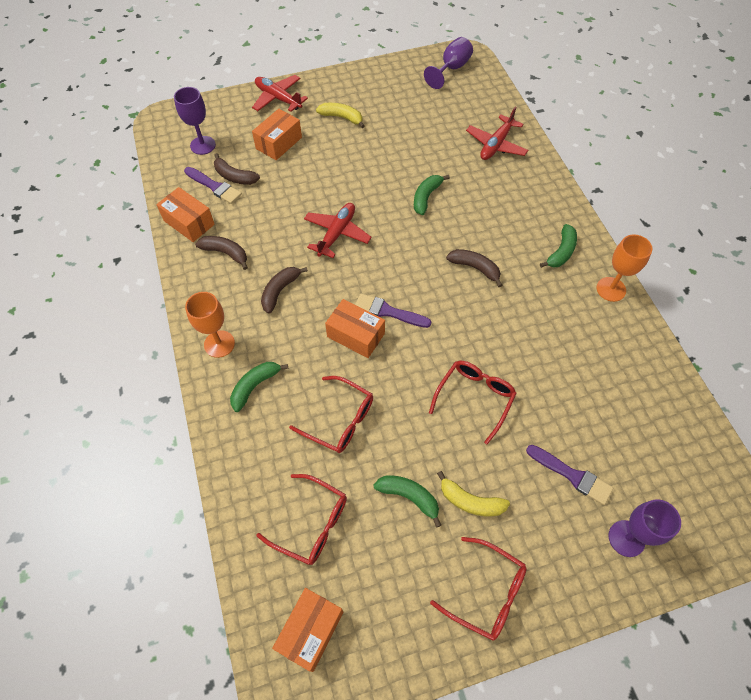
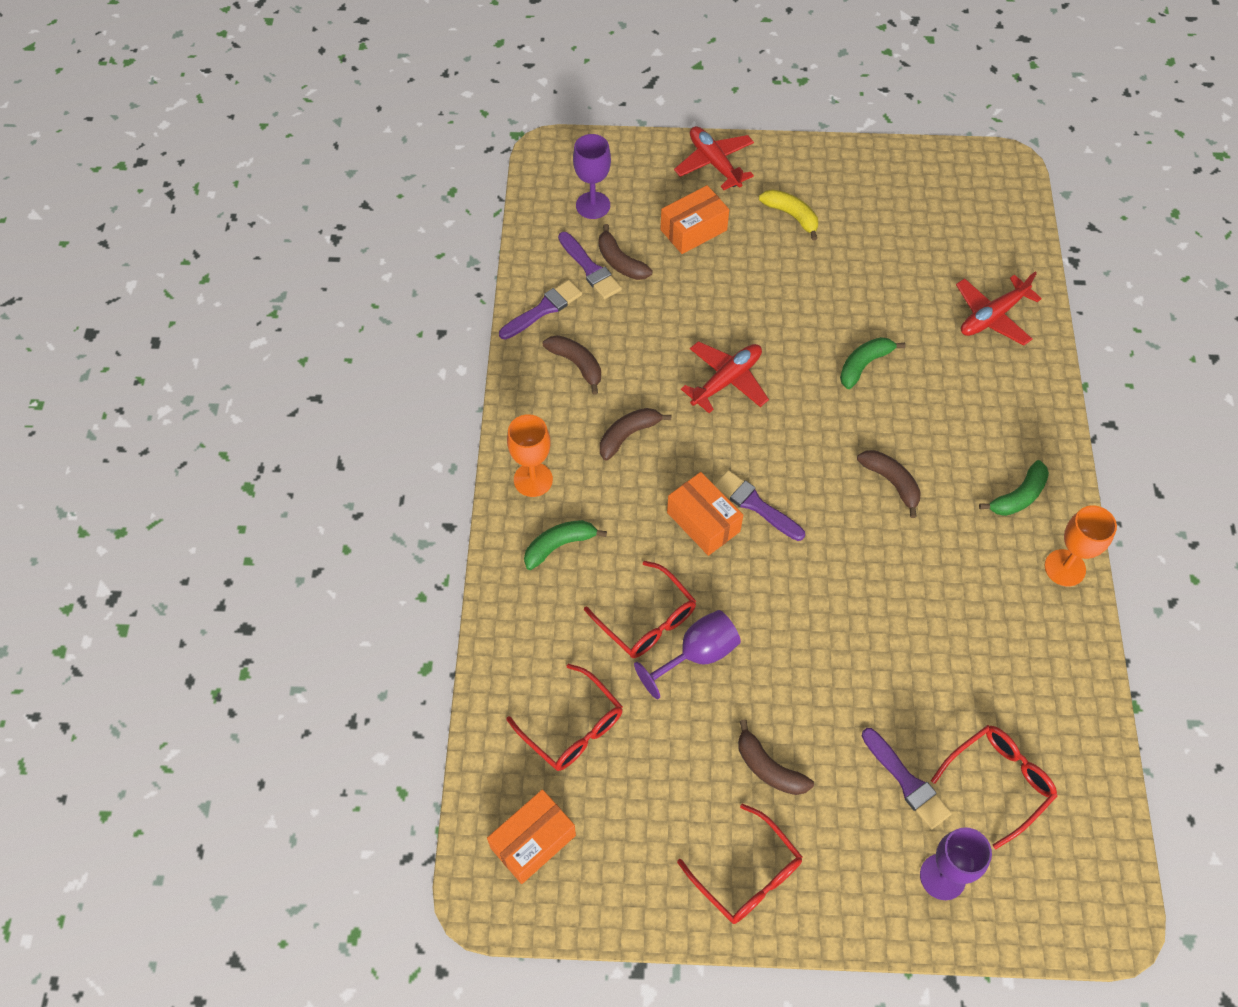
camera: 20 degrees right, 0 degrees up
(189, 222) = (543, 309): orange box -> purple brush
(409, 497) = (697, 737): green banana -> none
(451, 69) = (975, 183): purple goblet -> purple goblet (697, 654)
(470, 501) = (768, 768): yellow banana -> brown banana
(474, 398) = (823, 648): red glasses -> red glasses (999, 782)

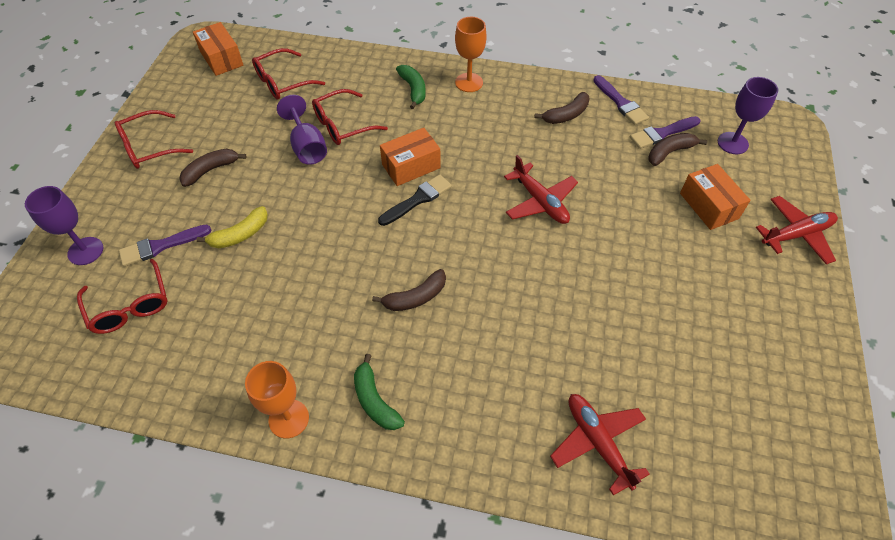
camera: 100 degrees right, 5 degrees down
(628, 435) = (496, 135): brown banana -> none
(755, 504) = (418, 199): purple brush -> black brush
(791, 216) = (732, 284): yellow banana -> yellow banana (240, 235)
(864, 365) = (545, 305): green banana -> none

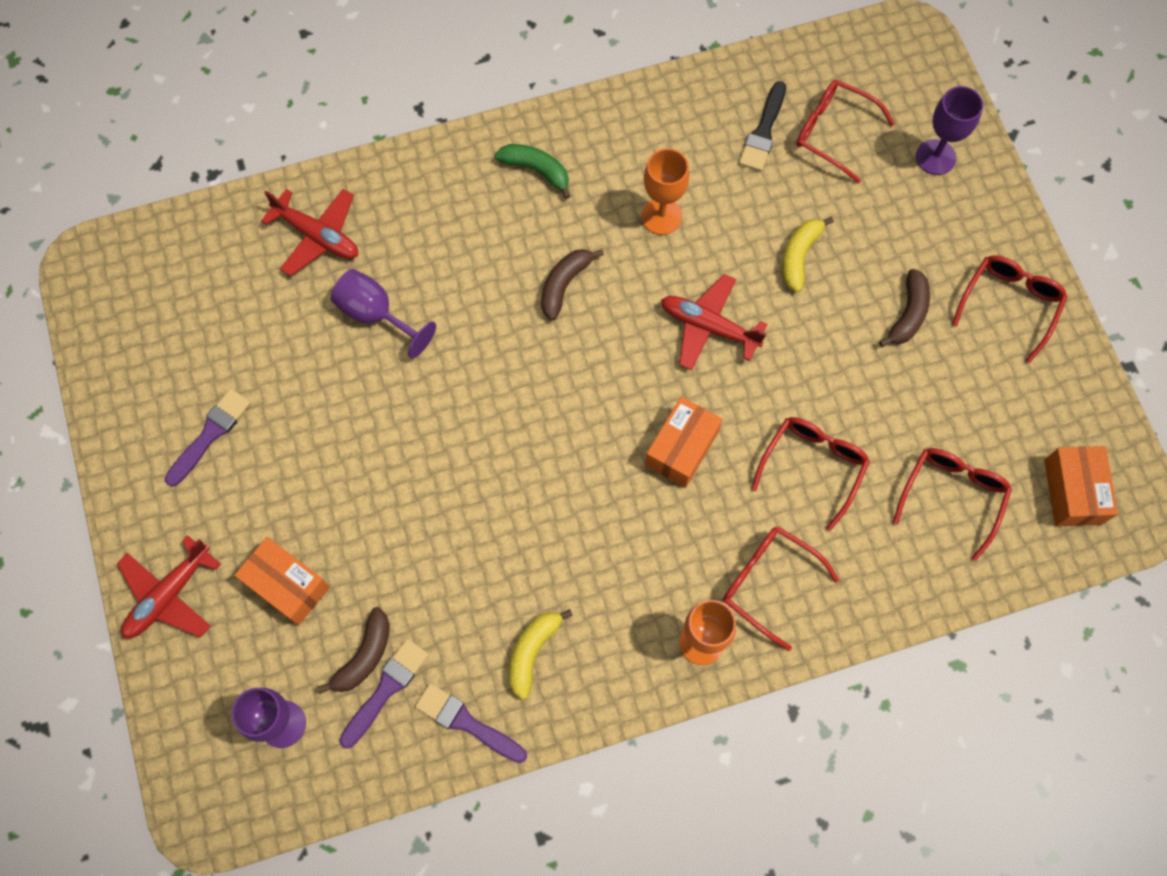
camera: 150 degrees right, 15 degrees up
(161, 246) = (867, 201): purple brush -> purple brush (210, 434)
(221, 59) = (1072, 492): orange box -> orange box turned 60 degrees clockwise
(289, 419) = (600, 119): orange goblet -> orange goblet (661, 216)
(307, 147) = (828, 408): purple goblet -> purple goblet (375, 314)
(413, 89) = (768, 583): green banana -> red glasses
(418, 199) = (641, 404): black brush -> black brush (763, 131)
(540, 201) = (496, 479): red plane -> red plane (708, 327)
(566, 115) = (532, 652): brown banana -> yellow banana

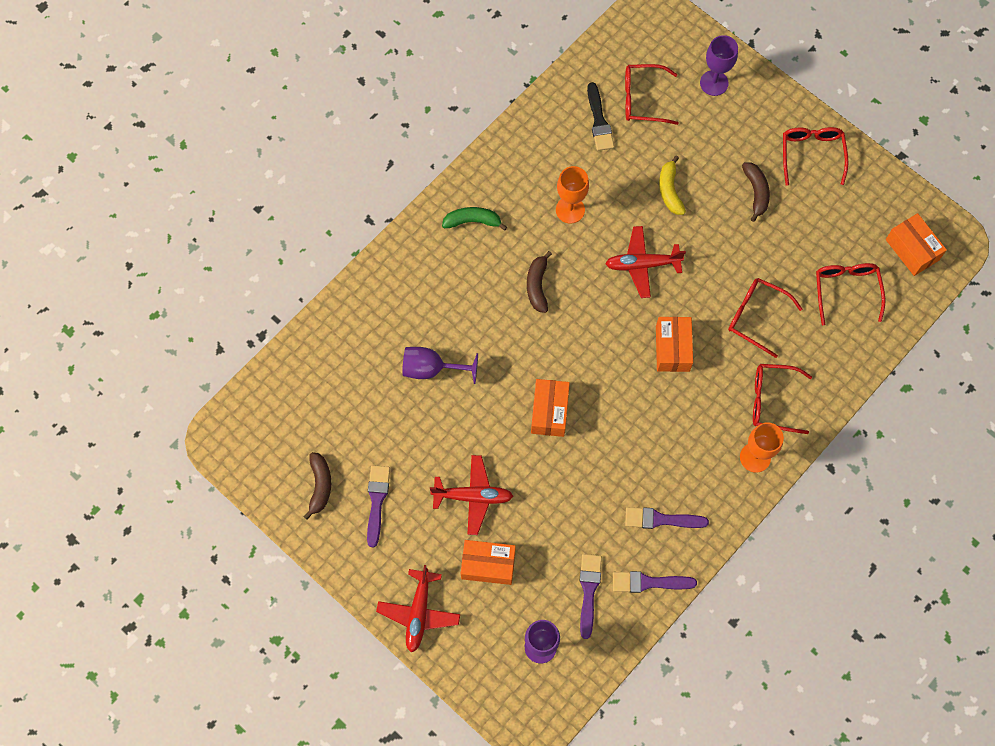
camera: 30 degrees left, 0 degrees up
(317, 236) = (360, 339): red plane -> red plane (473, 496)
(364, 656) = (563, 579): brown banana -> brown banana (320, 486)
(481, 442) = (549, 412): none -> orange box
(532, 652) = (661, 519): yellow banana -> purple brush
(813, 466) = (756, 317): red glasses -> red glasses turned 60 degrees counterclockwise

